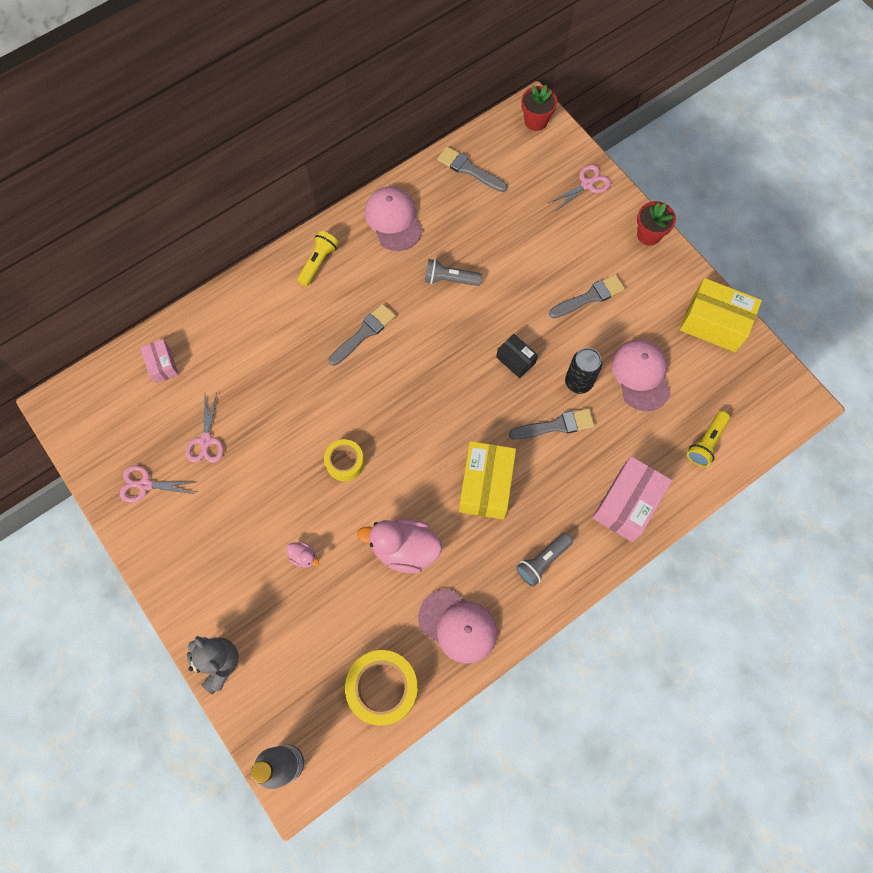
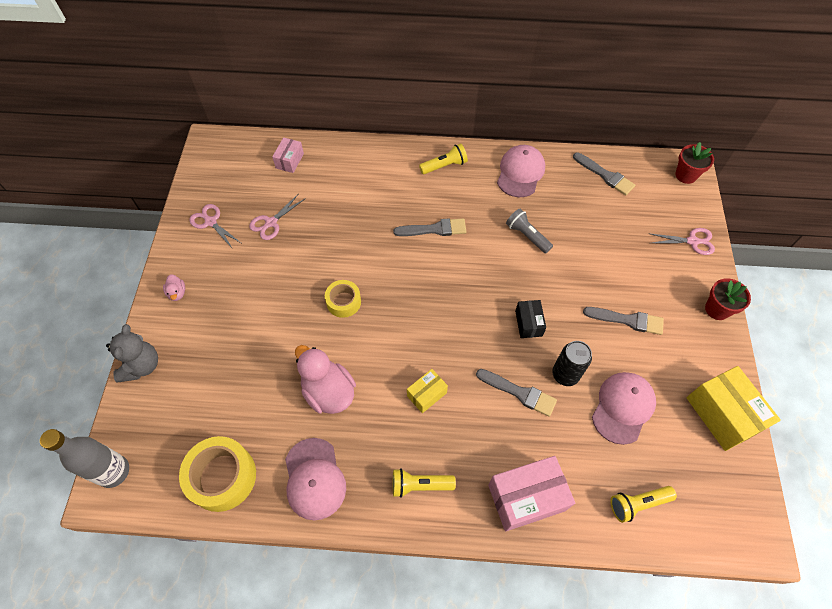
camera: 40 degrees right, 10 degrees down
(304, 557) = (259, 342): pink duck -> pink duck (177, 293)
(469, 169) = (605, 175): grey brush -> grey brush turned 150 degrees clockwise
(486, 486) = (427, 394): yellow box -> yellow box, size x0.55
(542, 561) = (420, 485): grey flashlight -> yellow flashlight

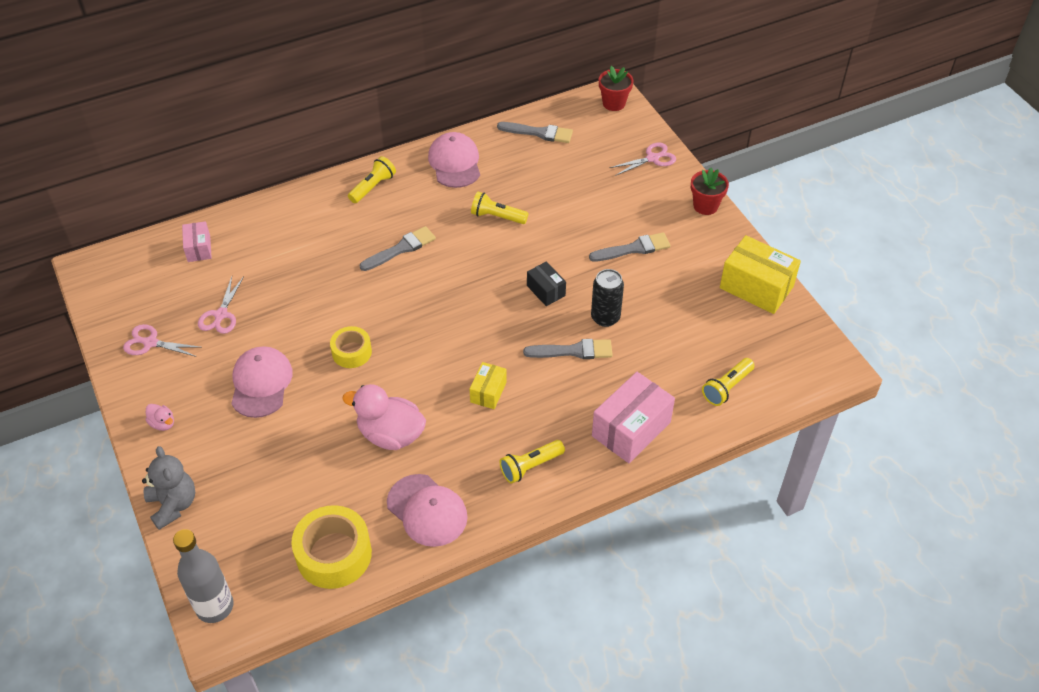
camera: 30 degrees left, 10 degrees down
(527, 236) = (497, 216): grey flashlight -> yellow flashlight
(623, 407) = (671, 320): pink cap -> pink cap (261, 383)

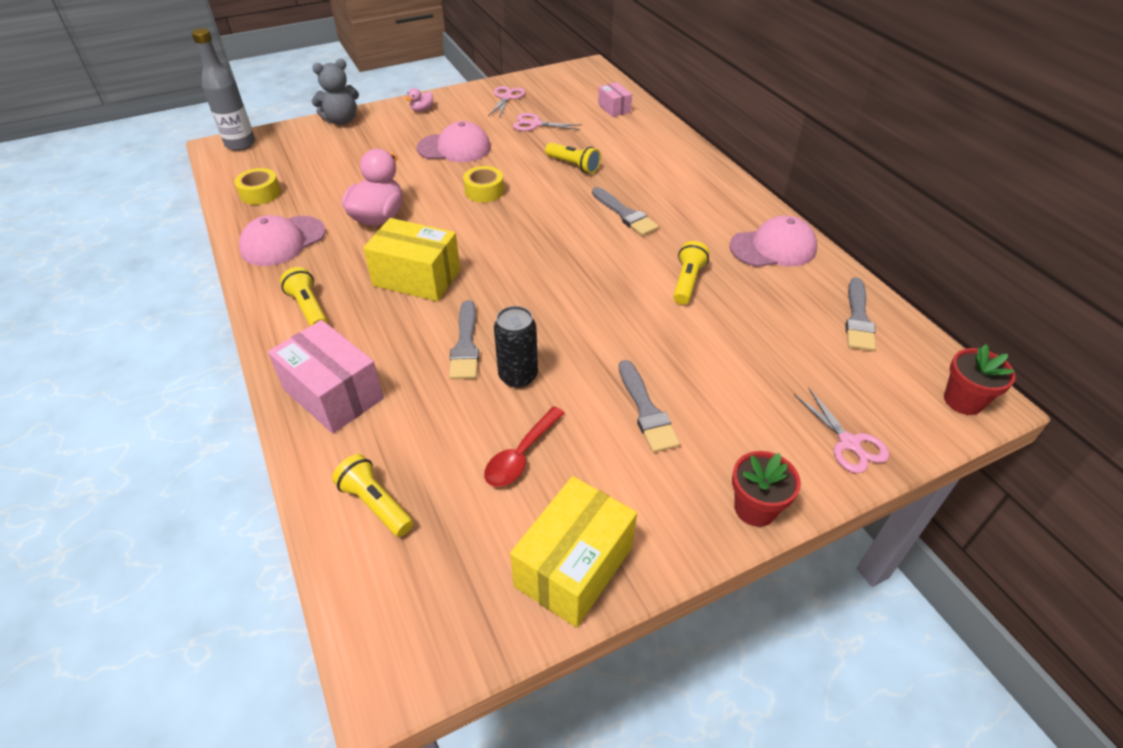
camera: 90 degrees right, 5 degrees down
(199, 248) = (614, 108): pink box -> pink box turned 75 degrees clockwise
(334, 554) = (260, 193): yellow tape -> yellow tape, size x0.60
(373, 187) = (716, 193): yellow flashlight -> yellow flashlight (573, 165)
(488, 392) = (417, 278): yellow box -> yellow box, size x1.83
(546, 290) = (565, 322): black box -> none
(678, 313) = (521, 455): none -> red spoon

